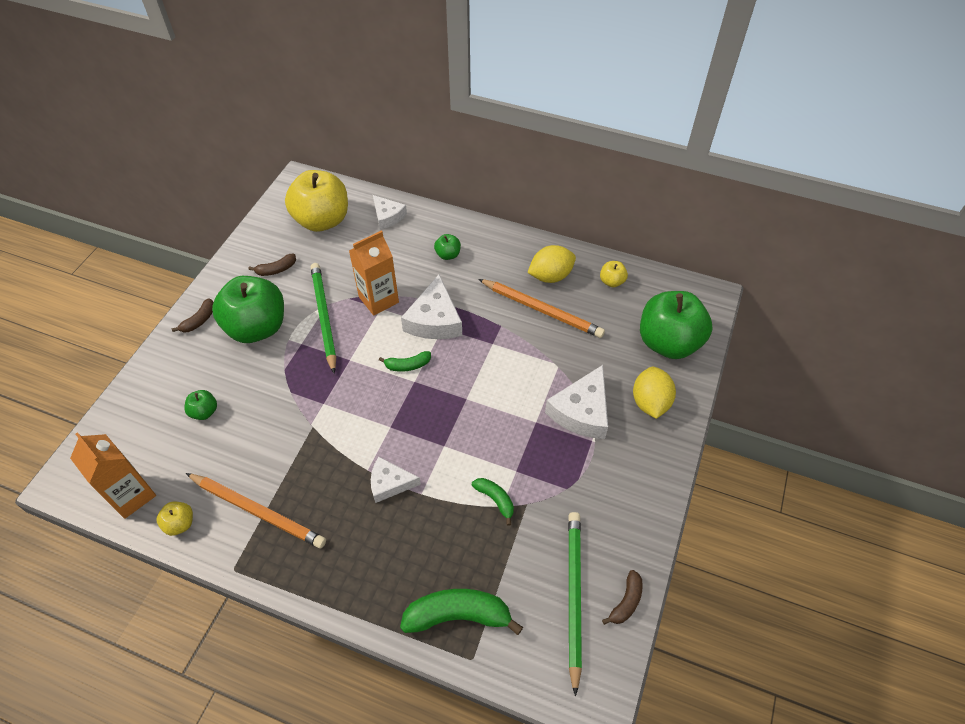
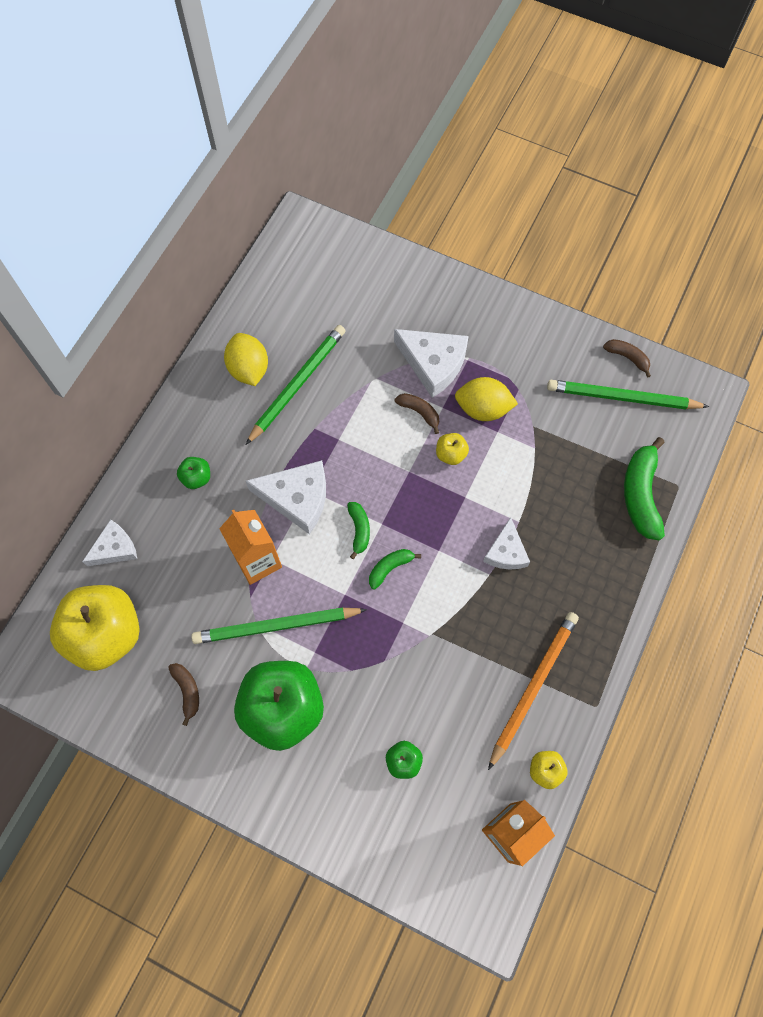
camera: 85 degrees left, 15 degrees up
(199, 320) = (262, 786): brown banana -> brown banana (419, 412)
(495, 500) = (528, 453): green banana -> green banana (390, 568)
(542, 310) = (297, 384): orange pencil -> green pencil
(612, 281) = (266, 309): yellow apple -> yellow apple (450, 454)
(650, 402) = (427, 302): yellow lemon -> yellow lemon (483, 409)
(668, 342) = (356, 272): green apple -> none

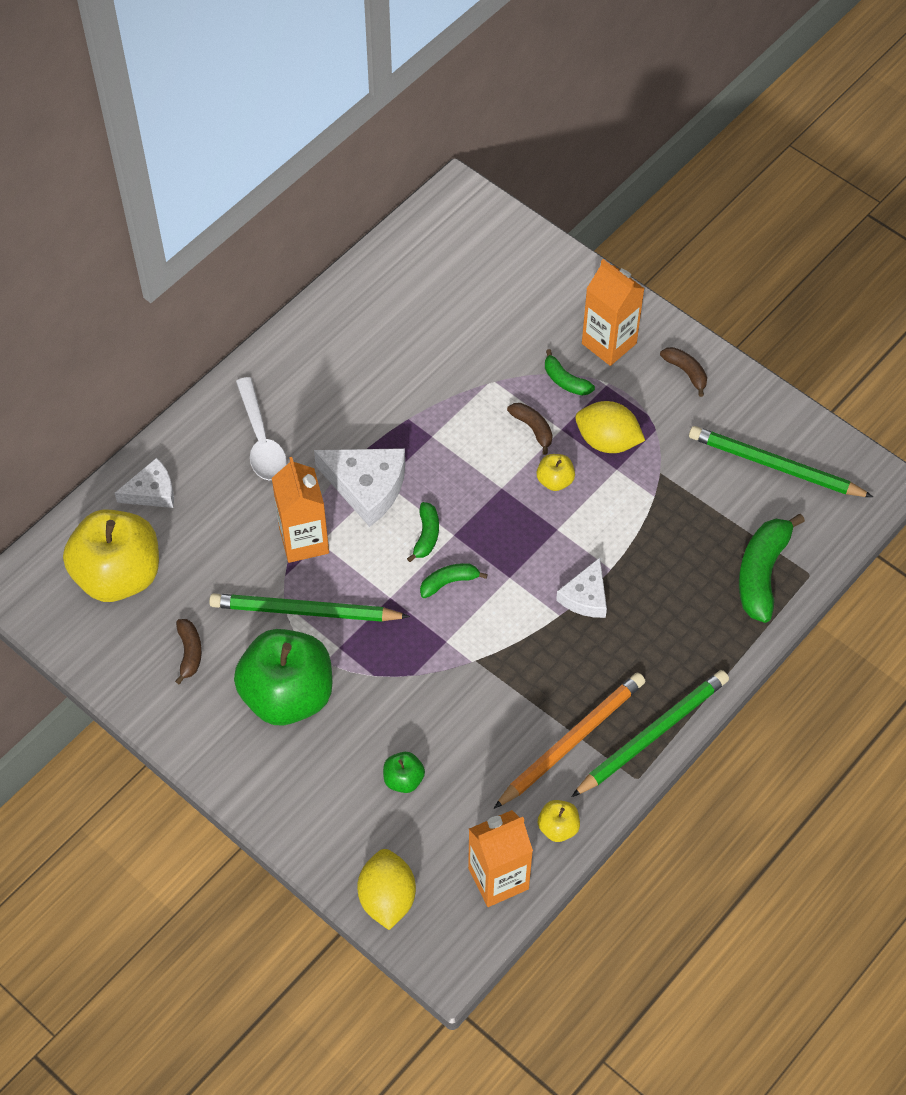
camera: 15 degrees right, 10 degrees down
(196, 478) = (261, 440): green apple -> white spoon
(249, 369) = (352, 340): yellow lemon -> yellow lemon (387, 898)
(297, 384) = (402, 368): green pencil -> green pencil (652, 734)
(433, 364) = (565, 380): white cheese -> green banana
(459, 323) = (609, 343): none -> orange carton
(627, 358) = (796, 424): brown banana -> brown banana (686, 372)

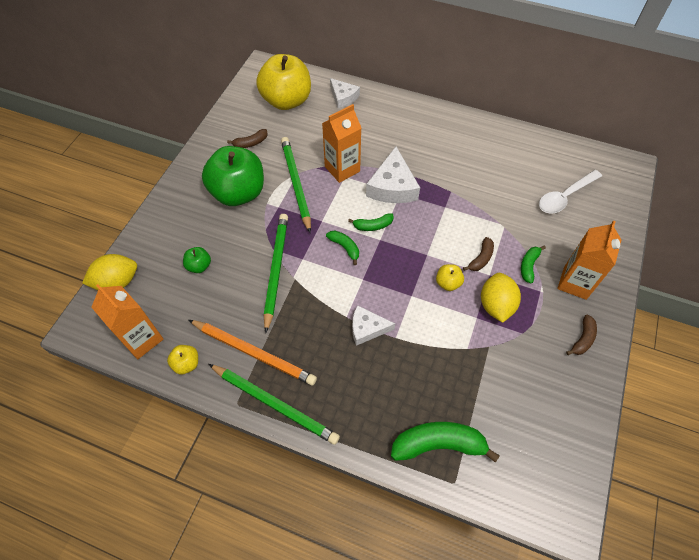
camera: 70 degrees right, 0 degrees up
(261, 440) = (398, 130): white spoon -> white spoon (564, 197)
(775, 466) = (538, 427): green pencil -> green pencil (275, 270)

